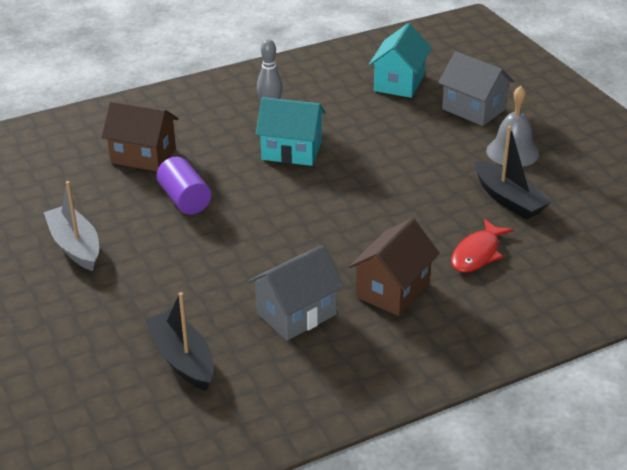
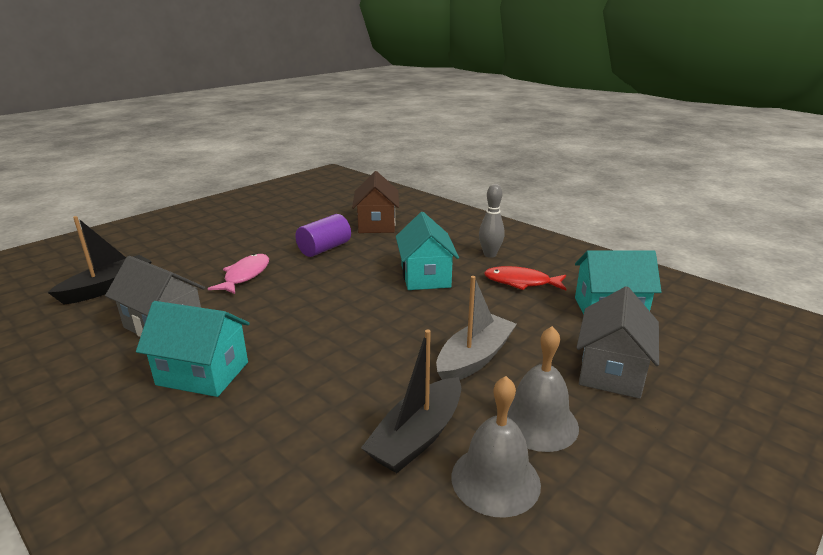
camera: 70 degrees right, 10 degrees down
(75, 246) = (252, 227): grey boat -> grey boat (475, 358)
(217, 258) = (245, 275): none -> pink fish
(392, 290) = (203, 373): brown house -> turquoise house
(477, 254) = (283, 427): red fish -> red fish (521, 282)
(554, 180) = (495, 479): none -> grey bell

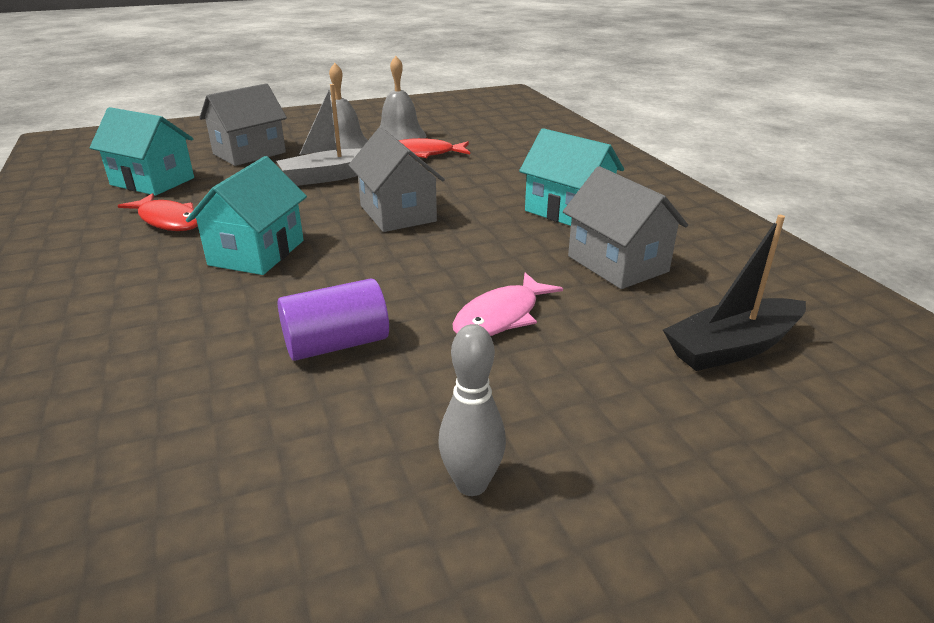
camera: 155 degrees left, 5 degrees up
(363, 329) = (397, 213): none -> grey house
(376, 224) = (165, 392): brown house -> none
(417, 436) = (424, 154): black boat -> red fish
(490, 254) = (121, 264): grey bowling pin -> grey bowling pin (471, 484)

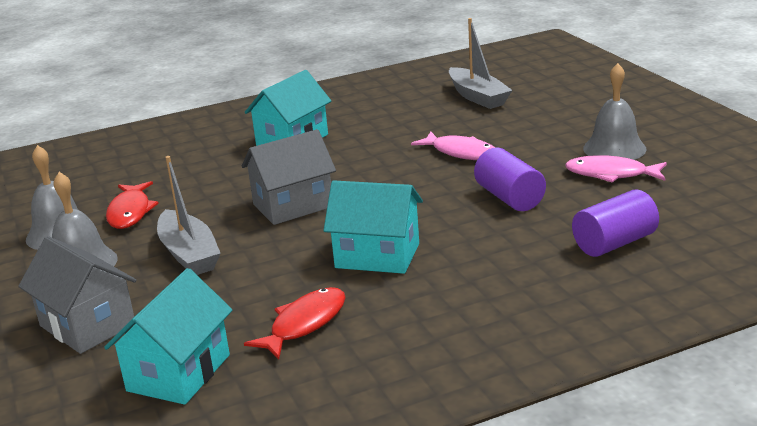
camera: 90 degrees left, 5 degrees down
(138, 421) = (614, 243): none -> purple cylinder
(363, 459) = (611, 174): none -> pink fish
(471, 484) = (614, 148): grey bowling pin -> grey bell
(617, 264) = (383, 123): grey house -> none
(732, 348) = (478, 97): black boat -> grey boat

